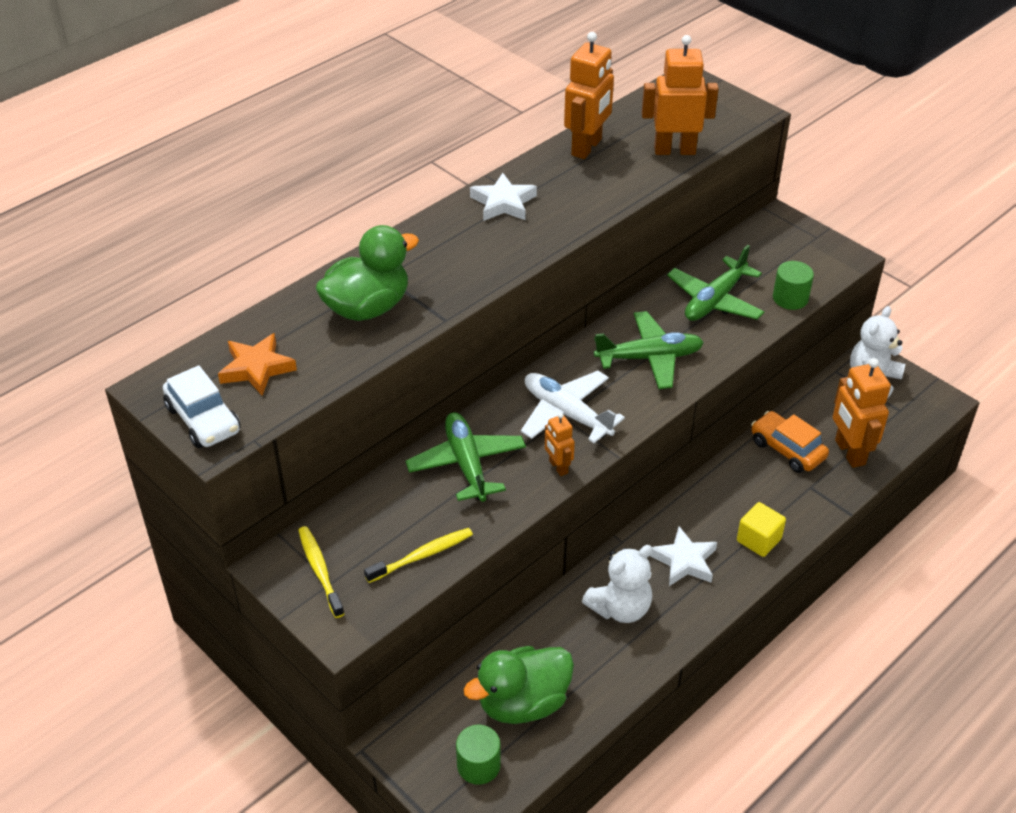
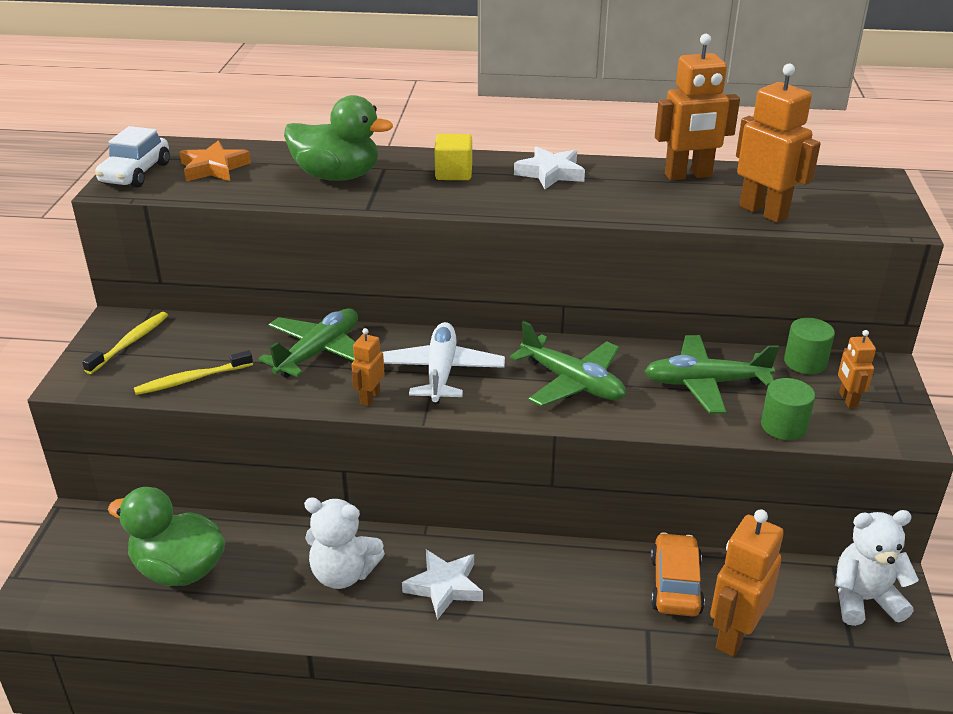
camera: 50 degrees right, 10 degrees down
(422, 555) = (191, 379): yellow toothbrush -> yellow toothbrush turned 135 degrees clockwise
(478, 765) = (90, 579): green cylinder -> green cylinder (805, 362)
(758, 540) = (529, 626): yellow cube -> yellow cube (453, 173)
(793, 255) = (847, 399): none -> orange robot

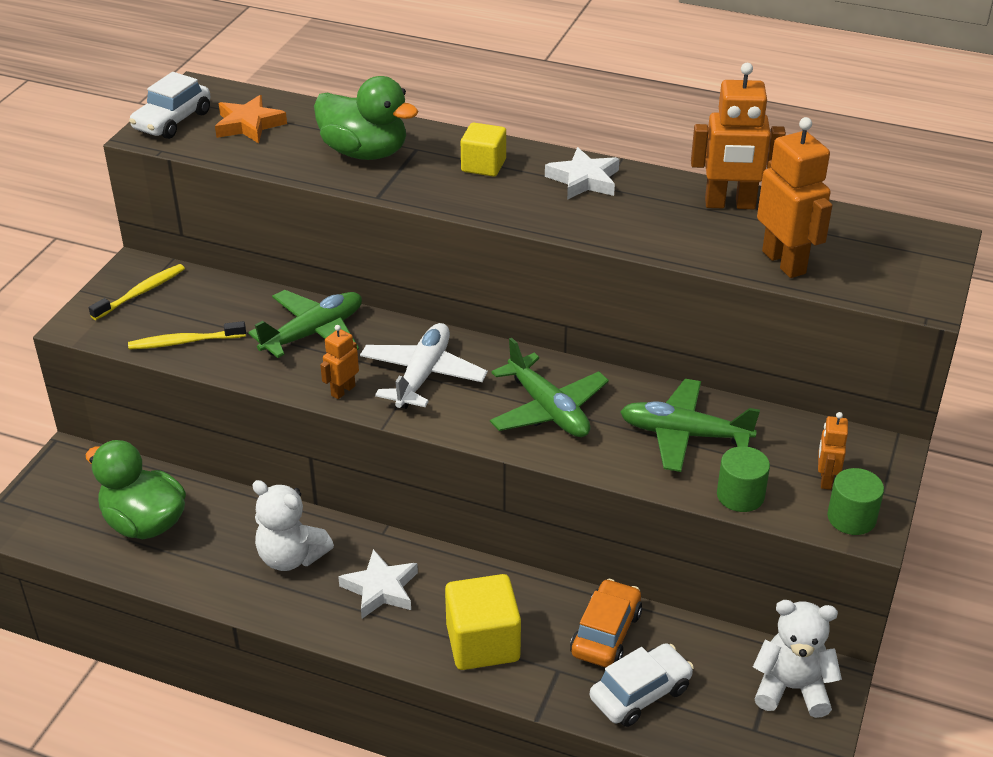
camera: 15 degrees right, 5 degrees up
(565, 618) = (483, 643): none -> yellow cube
(734, 635) = (640, 694): orange robot -> white car
(805, 362) = (804, 430): green cylinder -> green cylinder (851, 518)

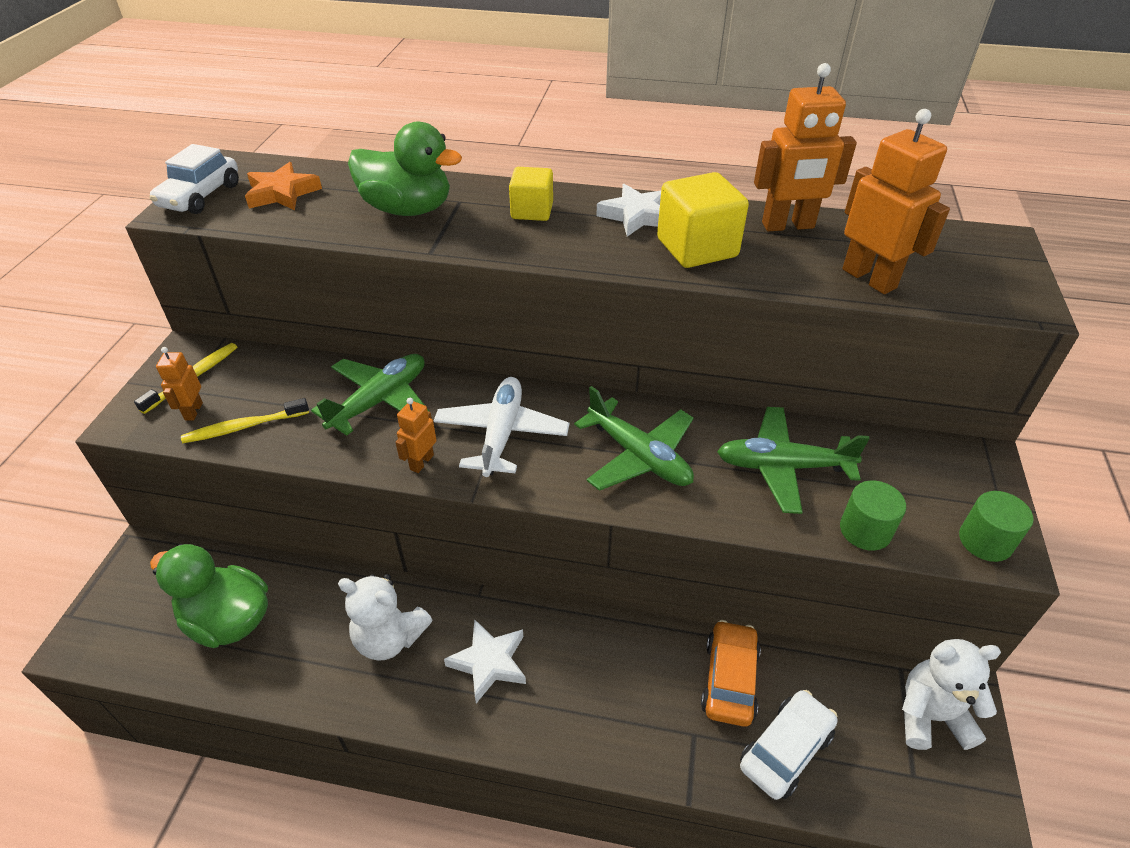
camera: 10 degrees left, 5 degrees up
(483, 643) = (608, 713): yellow cube -> yellow cube (697, 248)
(825, 479) = (940, 499): orange robot -> orange robot (193, 411)

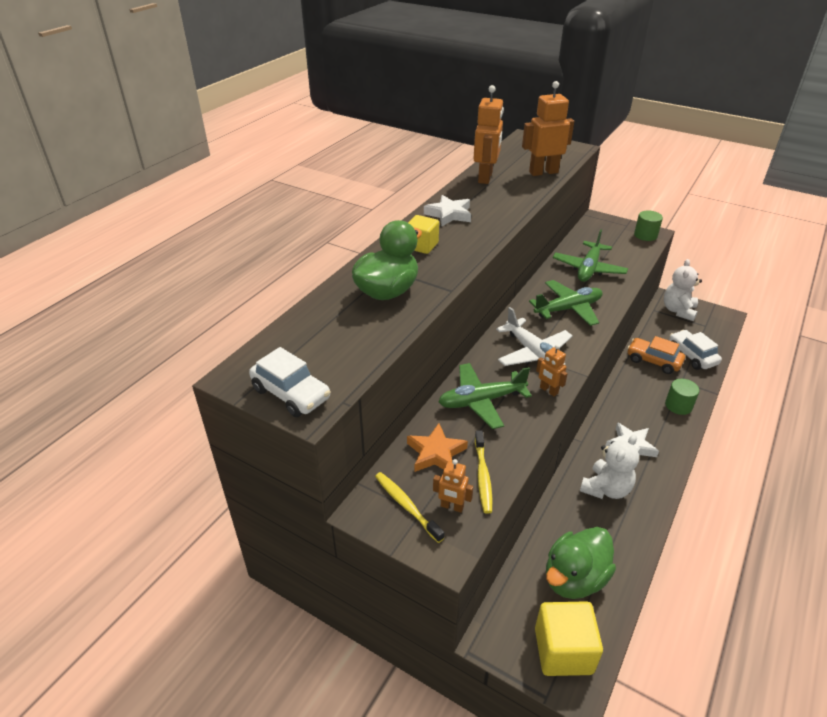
camera: 70 degrees left, 5 degrees down
(282, 193) = (319, 347): orange star -> orange star (436, 453)
(380, 401) = (481, 401): green plane -> green plane turned 75 degrees counterclockwise
(501, 434) = (533, 353): white plane -> white plane turned 150 degrees counterclockwise
(697, 248) = (494, 205): yellow cube -> yellow cube (563, 651)
(865, 530) = (634, 260): green cylinder -> green cylinder (678, 405)

